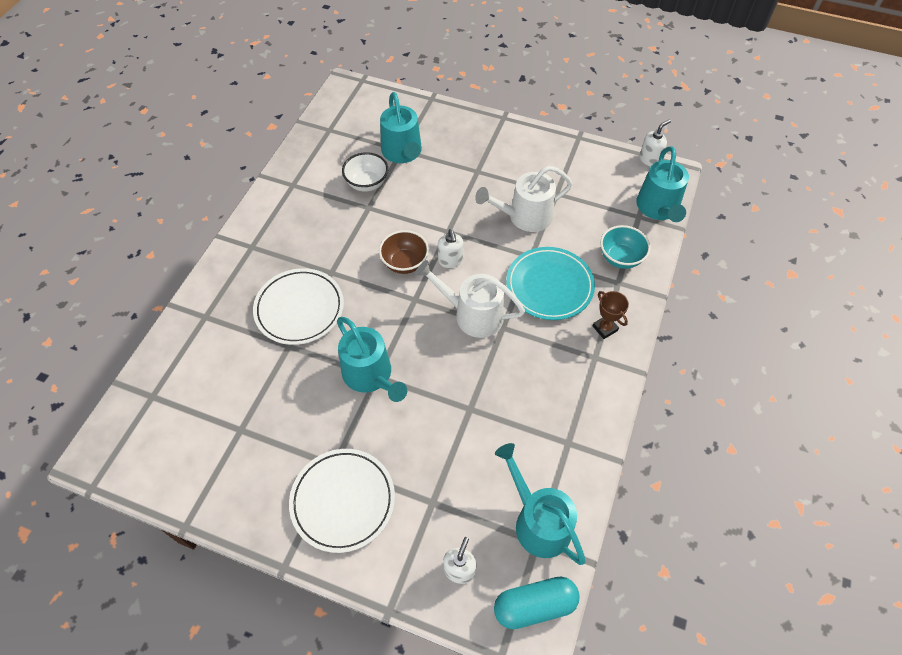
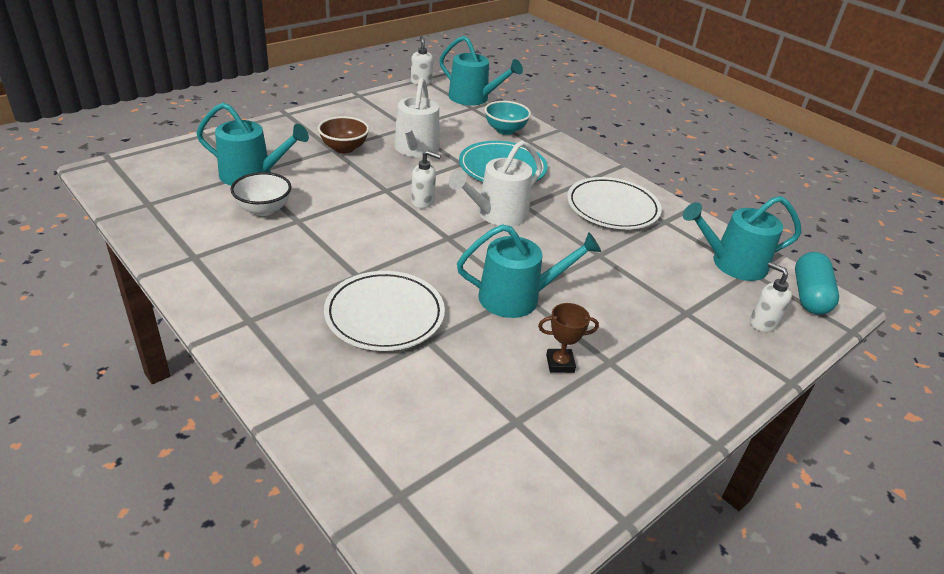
camera: 65 degrees left, 20 degrees down
(343, 501) = (657, 370): white plate -> white plate (612, 207)
(405, 263) = (397, 226): brown bowl -> brown bowl (344, 148)
(605, 328) = (567, 163): brown trophy -> brown trophy (560, 363)

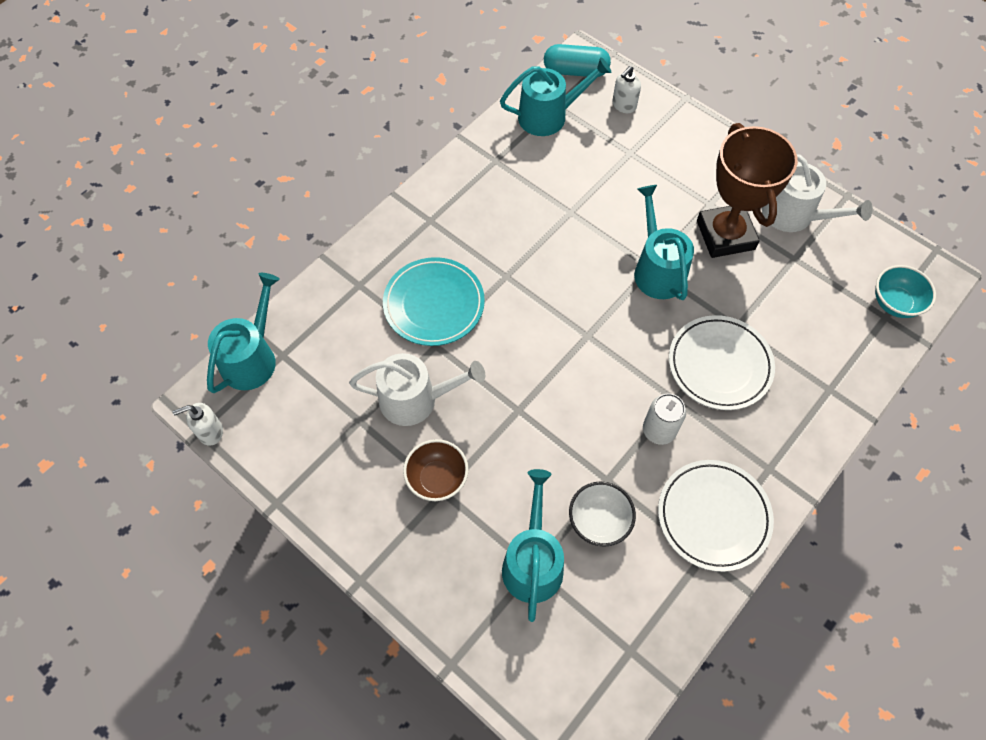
camera: 95 degrees left, 25 degrees up
(329, 258) = (659, 430): none -> white can
(423, 202) = (530, 369): white soap dispenser -> none
(497, 214) = (530, 298): white watering can -> white watering can (793, 215)
(505, 130) = (338, 311): turquoise bowl -> turquoise bowl (894, 303)
(560, 363) = (725, 235): brown trophy -> brown trophy, size x2.39
(612, 207) = (484, 202): white plate -> white plate (713, 516)
(732, 264) = (548, 116): turquoise watering can -> turquoise watering can turned 90 degrees counterclockwise

